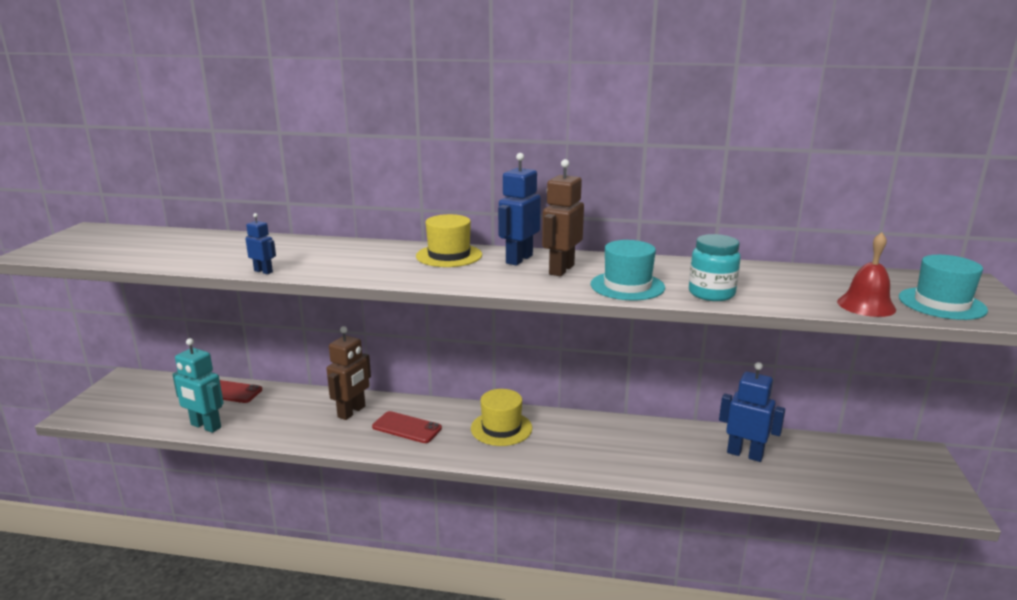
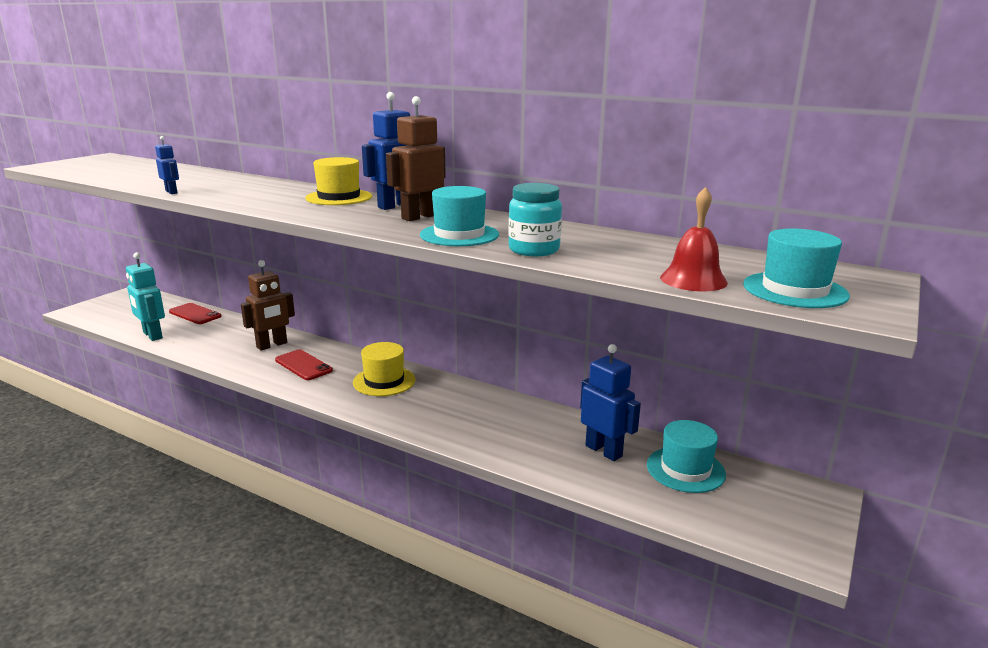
camera: 20 degrees right, 0 degrees up
(817, 456) = (685, 469): none -> turquoise hat

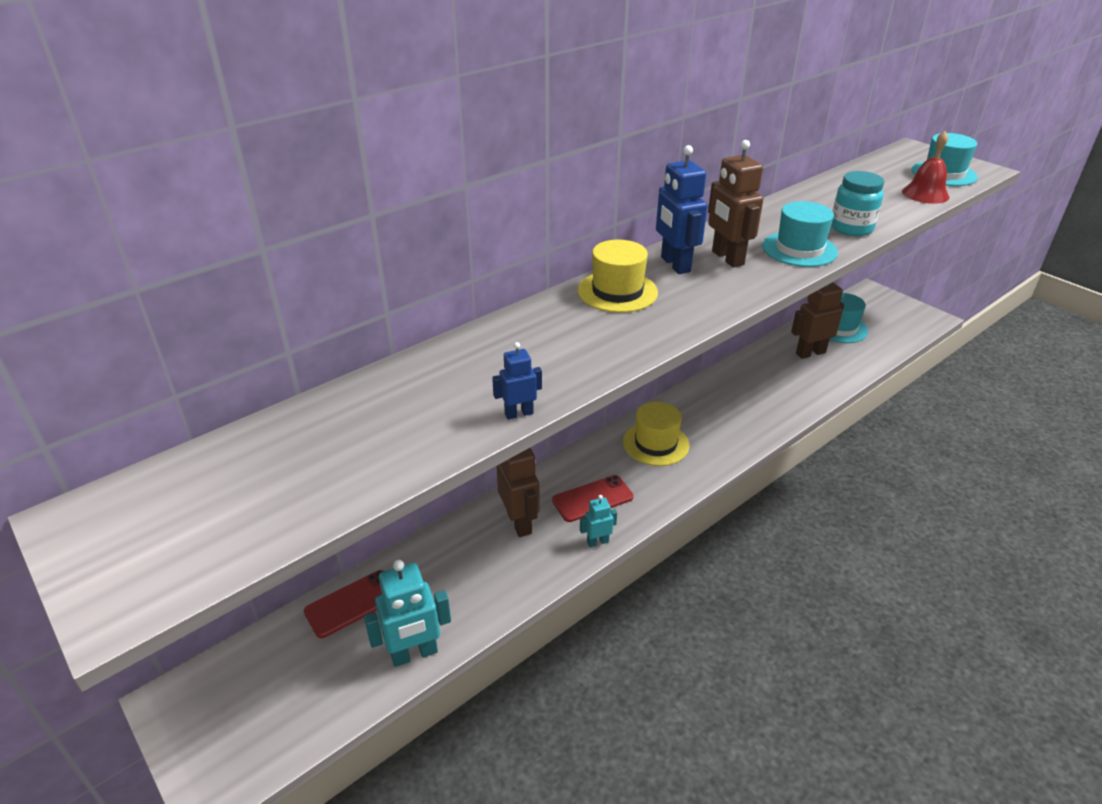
camera: 70 degrees left, 15 degrees up
(254, 373) = (597, 542): none -> turquoise robot
(604, 451) = (810, 353): blue robot -> brown robot

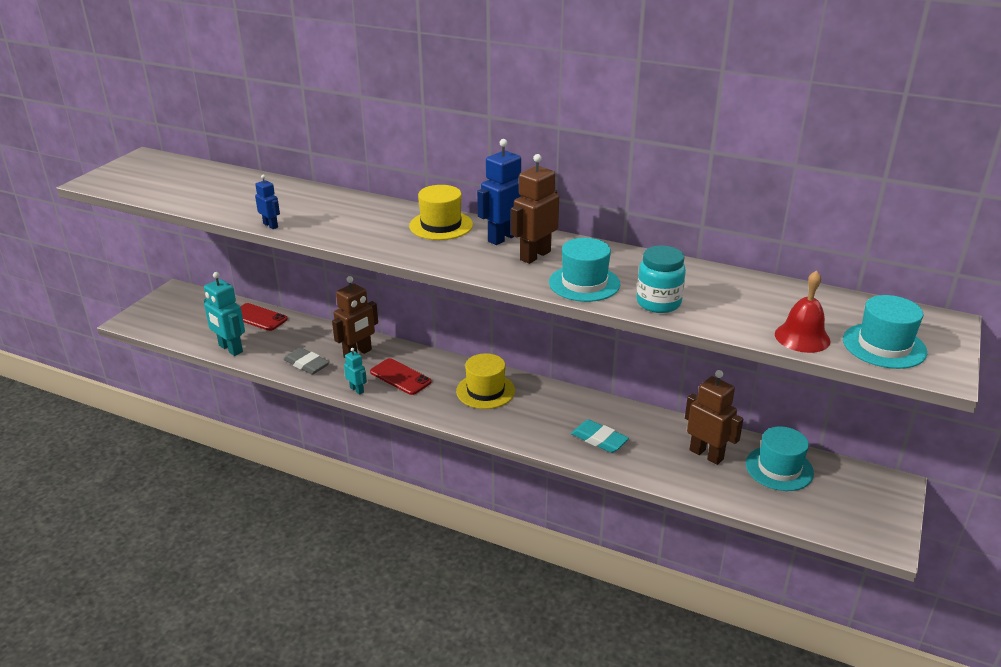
camera: 65 degrees right, 5 degrees down
(511, 576) = (306, 364): none -> grey eraser
(768, 399) = (599, 439): none -> turquoise eraser

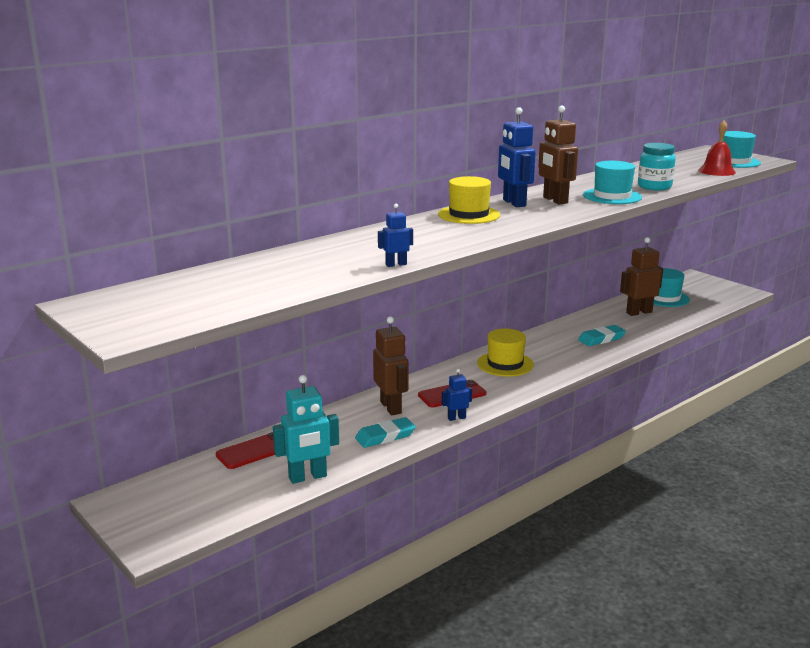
camera: 65 degrees left, 10 degrees down
(306, 364) = (385, 436): grey eraser -> turquoise eraser
(357, 390) = (456, 418): turquoise robot -> blue robot

